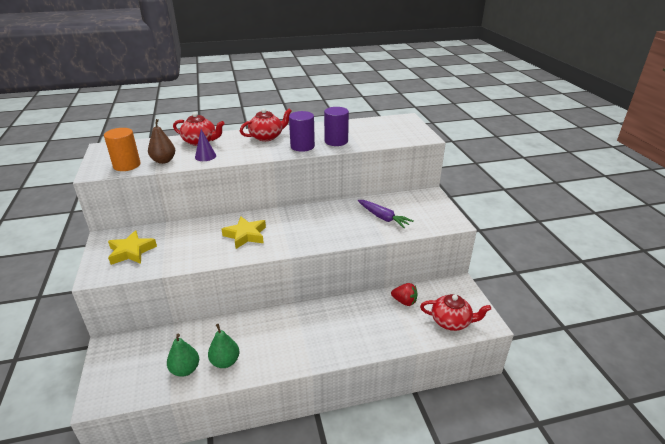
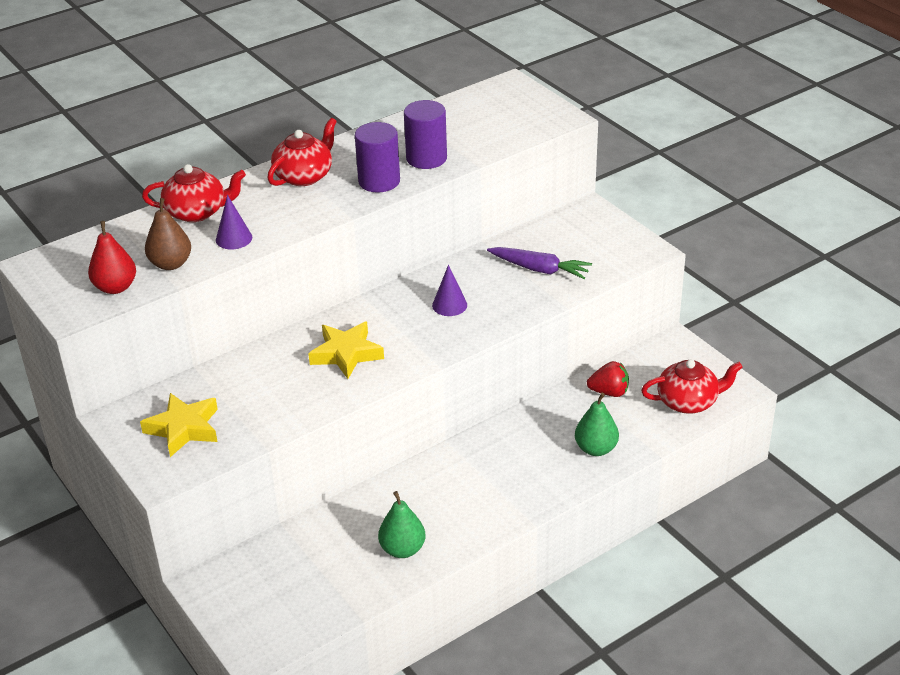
camera: 20 degrees left, 5 degrees up
(127, 165) = (115, 287): orange cylinder -> red pear
(185, 369) = (352, 577): green pear -> green pear (596, 449)
(320, 224) = (449, 305): none -> purple cone

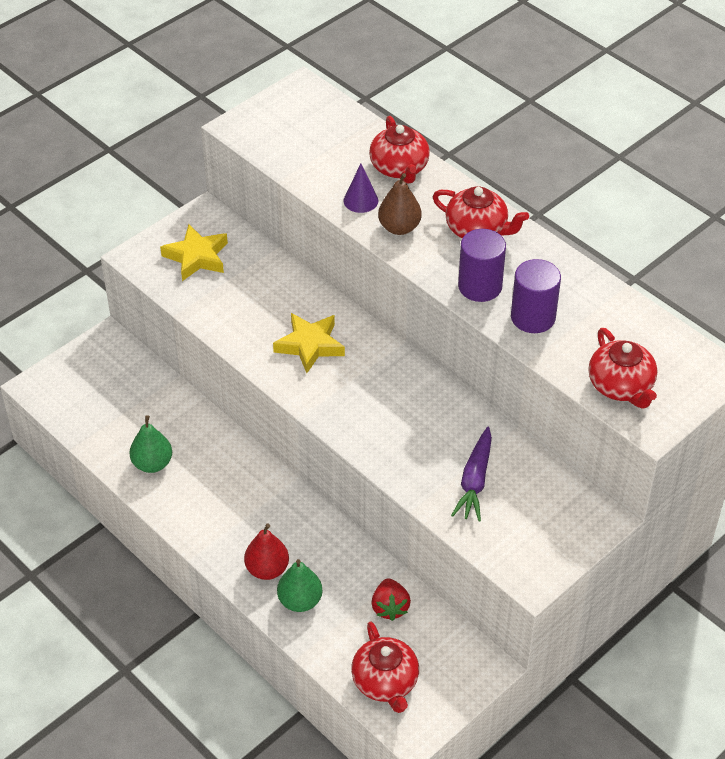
camera: 80 degrees right, 10 degrees up
(115, 287) = (275, 142): red pear -> red pear (267, 569)
(171, 264) = (315, 168): brown pear -> brown pear (399, 227)
(449, 305) = (398, 412): purple cone -> none
(517, 126) = (621, 386): none -> red teapot

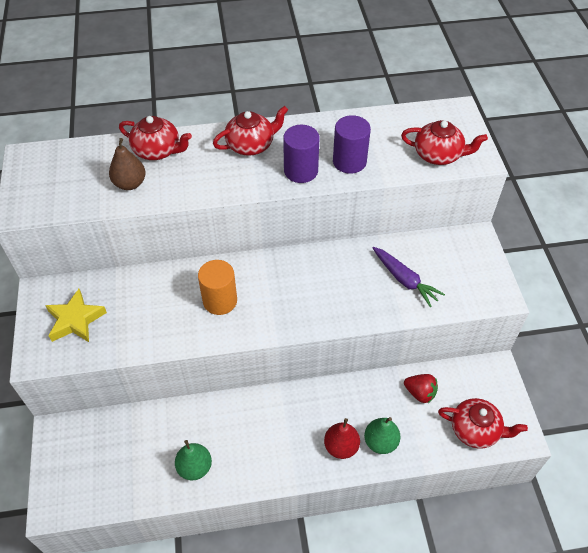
camera: 55 degrees left, 5 degrees up
(310, 345) = (220, 301): yellow star -> orange cylinder
(360, 200) = (166, 185): purple cone -> none
(399, 227) = (211, 180): brown pear -> brown pear (130, 184)

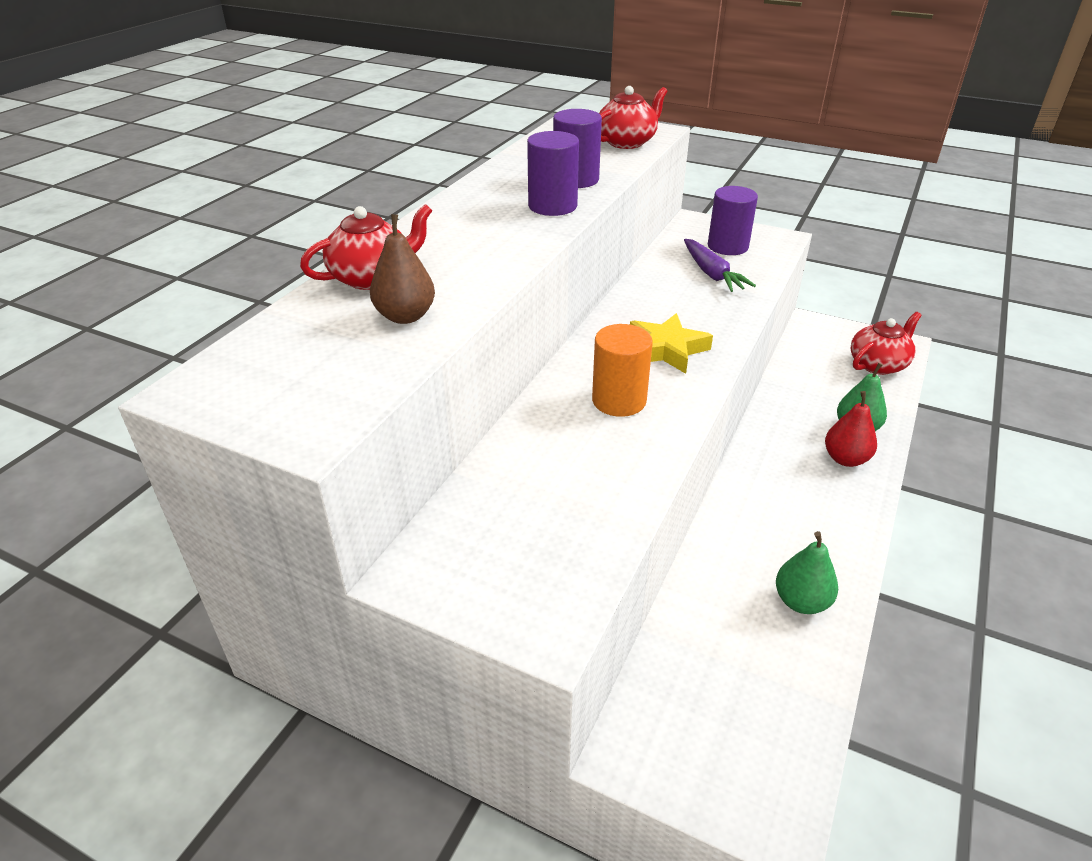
camera: 55 degrees left, 15 degrees down
(75, 320) = (515, 552): yellow star -> yellow star (666, 349)
(251, 145) = (465, 218): red teapot -> none
(404, 280) = (712, 274): purple carrot -> purple carrot turned 75 degrees clockwise
(420, 393) = (809, 377): red strawberry -> none
(454, 272) = (727, 246): none -> purple cylinder

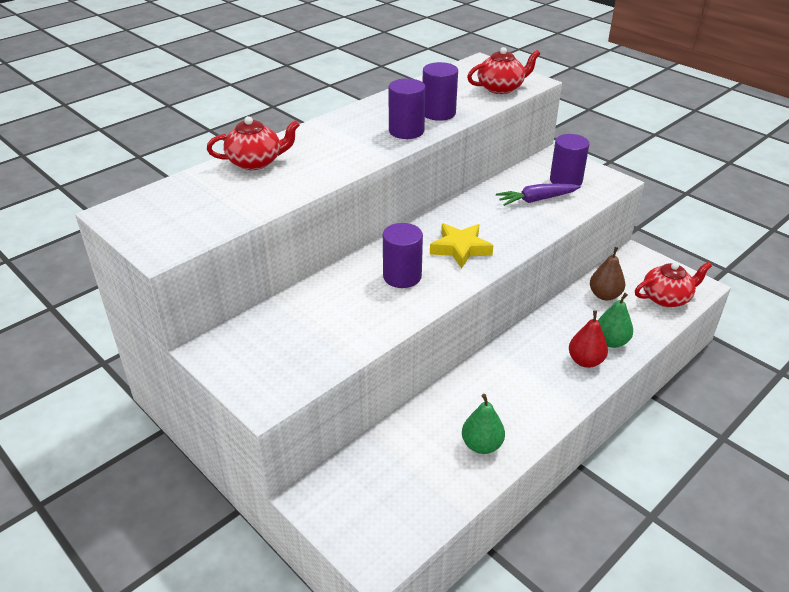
camera: 20 degrees right, 0 degrees up
(405, 316) = (257, 191): brown pear -> brown pear (604, 295)
(619, 400) = (402, 276): orange cylinder -> purple cylinder
(712, 274) = (536, 200): purple carrot -> purple carrot turned 75 degrees clockwise

